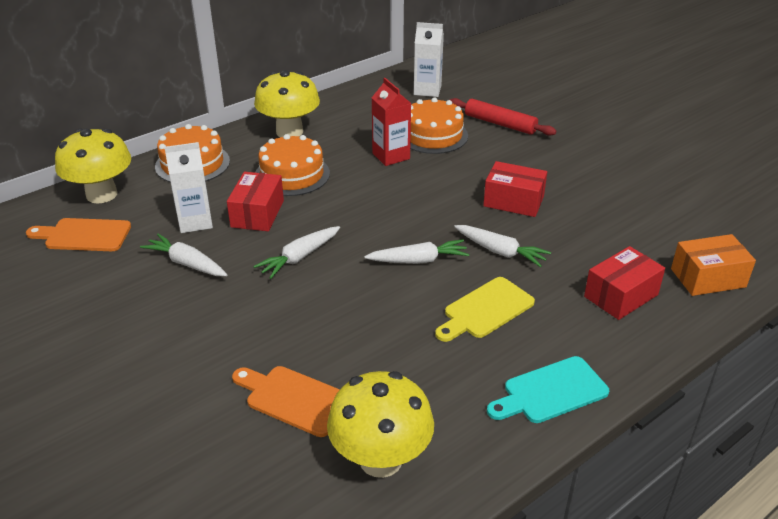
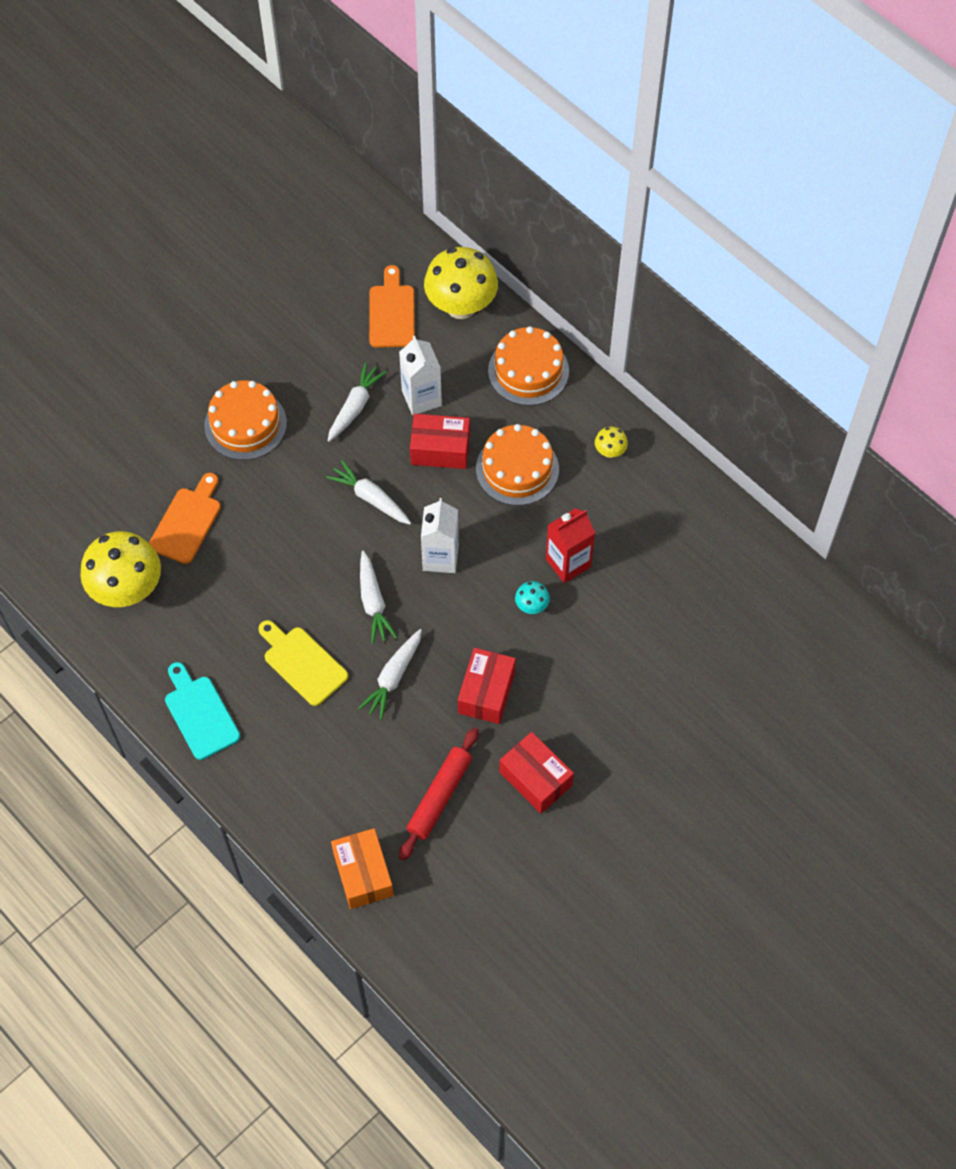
camera: 85 degrees right, 25 degrees up
(289, 132) = (610, 451): yellow mushroom -> yellow mushroom, size x0.43
(427, 90) = (740, 594): white carton -> white carton (440, 557)
(430, 175) = (531, 606): none -> turquoise mushroom
(433, 135) = (622, 605): orange cake -> orange cake (245, 424)
(500, 124) = (662, 681): red rolling pin -> red rolling pin (439, 796)
(621, 296) = (330, 785): red box -> red box (535, 779)

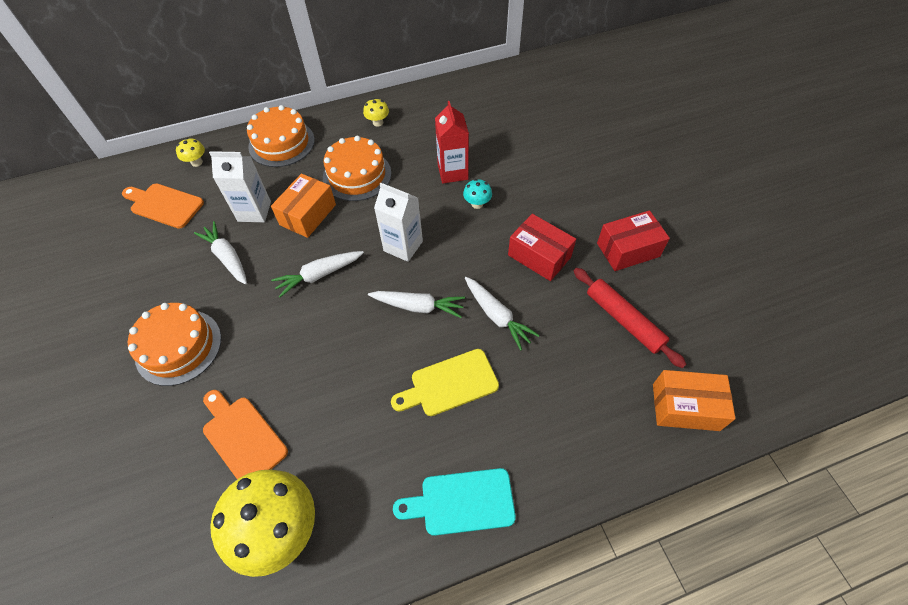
camera: 65 degrees left, 5 degrees down
(440, 449) = (308, 215): red box -> orange box
(461, 306) = (197, 162): yellow mushroom -> yellow mushroom, size x0.43

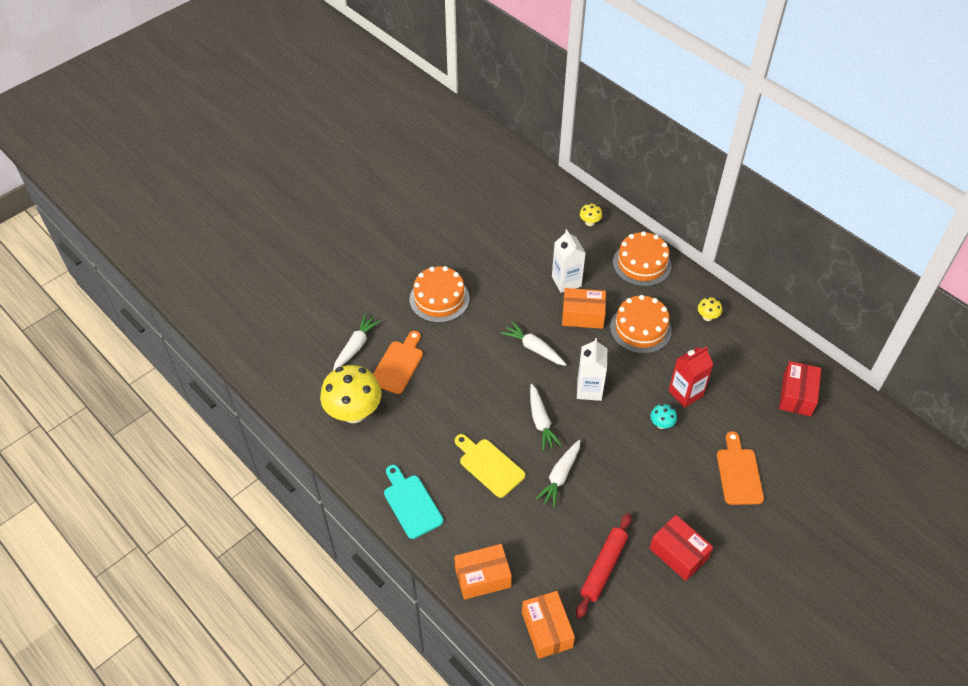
camera: 65 degrees right, 5 degrees down
(164, 205) = (541, 226): orange cutting board -> orange cutting board (739, 473)
(227, 257) = (518, 287): white carrot -> white carrot (356, 346)
(539, 256) = (633, 487): red box -> red box (797, 395)
(598, 452) = (482, 577): none -> orange box

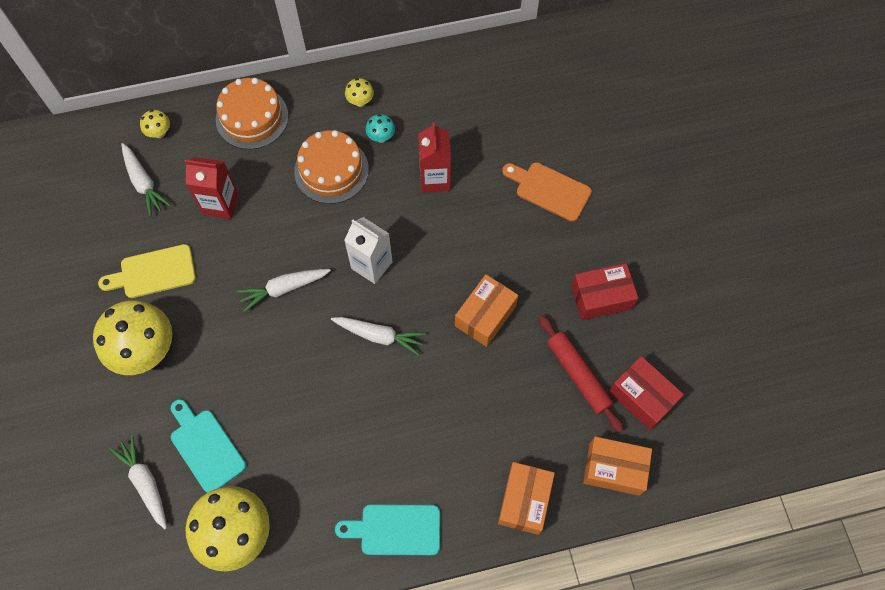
camera: 60 degrees left, 15 degrees up
(398, 365) = (206, 447): orange cutting board -> turquoise cutting board
(439, 298) = (146, 350): orange cake -> yellow mushroom
(489, 465) = (399, 420): yellow cutting board -> yellow cutting board (153, 272)
(560, 476) = (455, 355): white carrot -> white carrot (144, 183)
(566, 281) = (220, 204): white carton -> red carton
(583, 315) = (276, 215): orange box -> orange box (485, 316)
(661, 424) = (455, 223): turquoise mushroom -> turquoise mushroom (381, 137)
(797, 395) = (499, 86): red box -> red box (642, 397)

